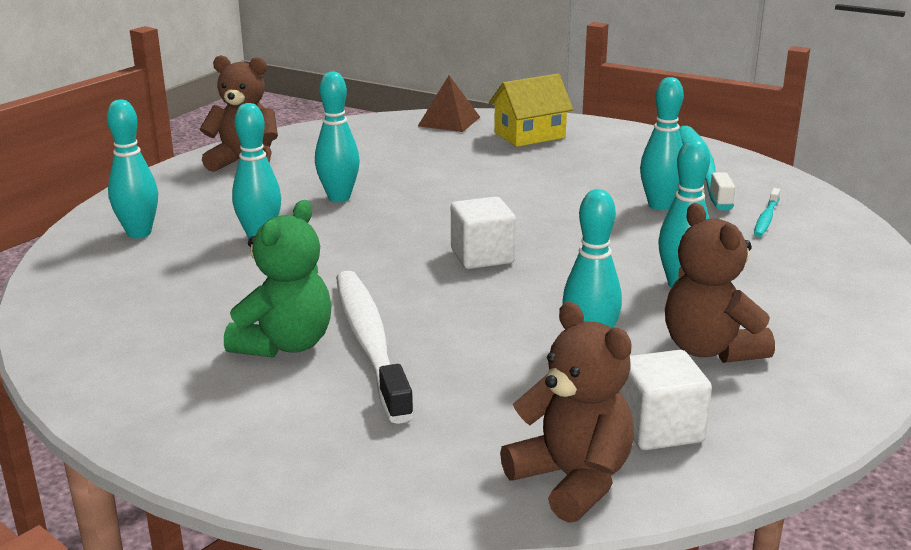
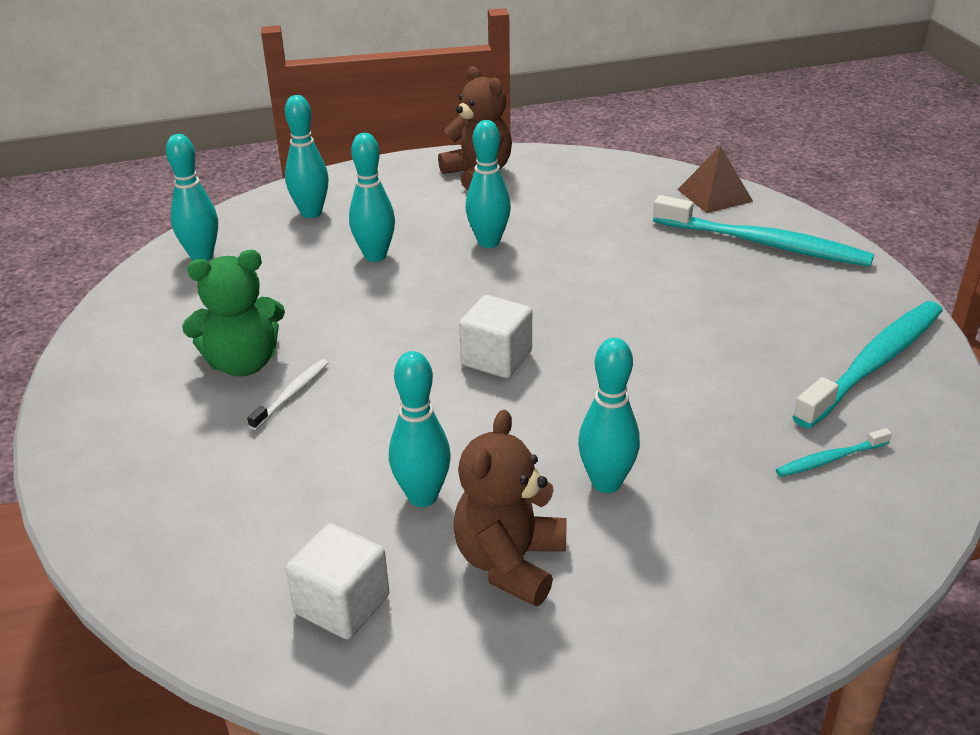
camera: 45 degrees right, 10 degrees up
(370, 343) = (291, 394): white toothbrush -> white toothbrush, size x0.45
(529, 135) = (763, 243): yellow house -> turquoise toothbrush
(572, 480) = (216, 600): brown teddy bear -> none
(659, 206) = (745, 386): turquoise bowling pin -> turquoise bowling pin (202, 256)

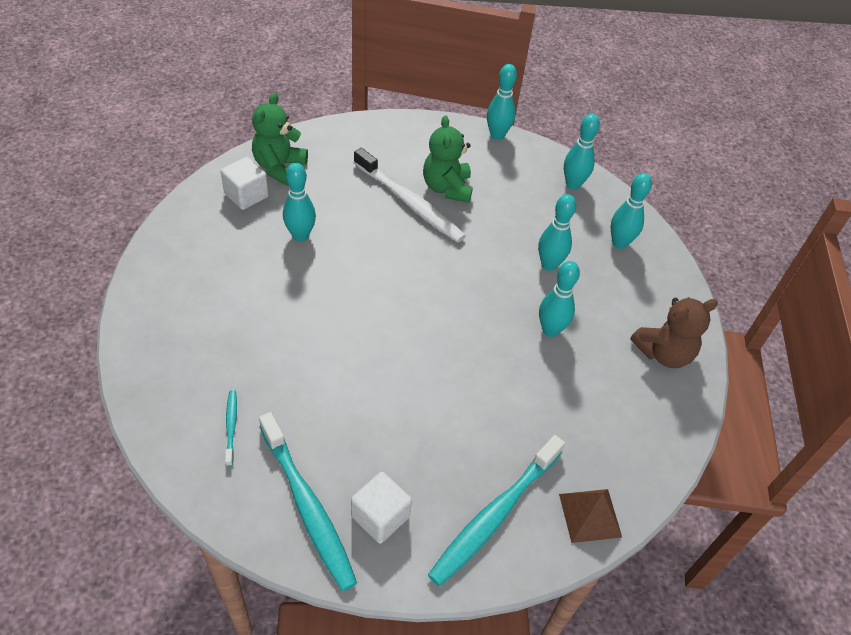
camera: 100 degrees right, 15 degrees up
(241, 581) = (279, 167): none -> green teddy bear
(291, 394) = (409, 202): white toothbrush -> white toothbrush, size x2.21
(496, 358) = (405, 296): white cube -> white cube (380, 516)
(510, 563) = (237, 256): brown teddy bear -> none
(606, 483) = (270, 311): turquoise bowling pin -> turquoise bowling pin (497, 135)

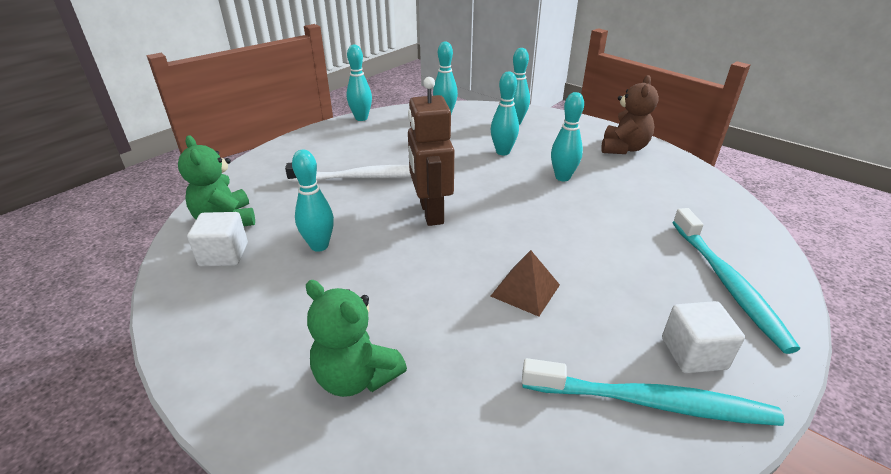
camera: 45 degrees left, 15 degrees down
(231, 426) = (499, 414): turquoise toothbrush -> none
(402, 272) = (431, 213): none -> brown robot
(447, 188) = (377, 156): green teddy bear -> green teddy bear (356, 377)
(590, 515) = (750, 238): brown pyramid -> brown pyramid (525, 290)

